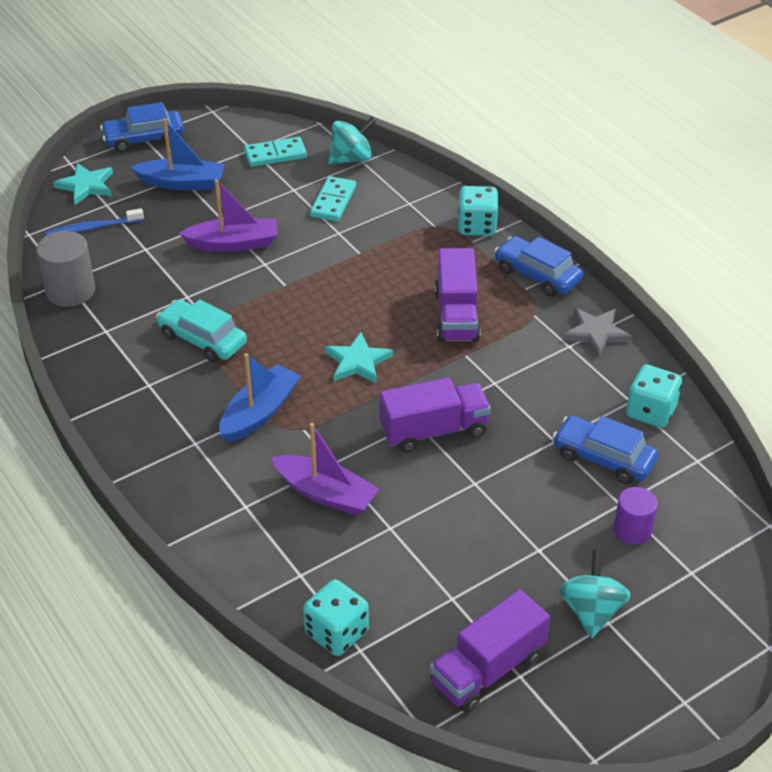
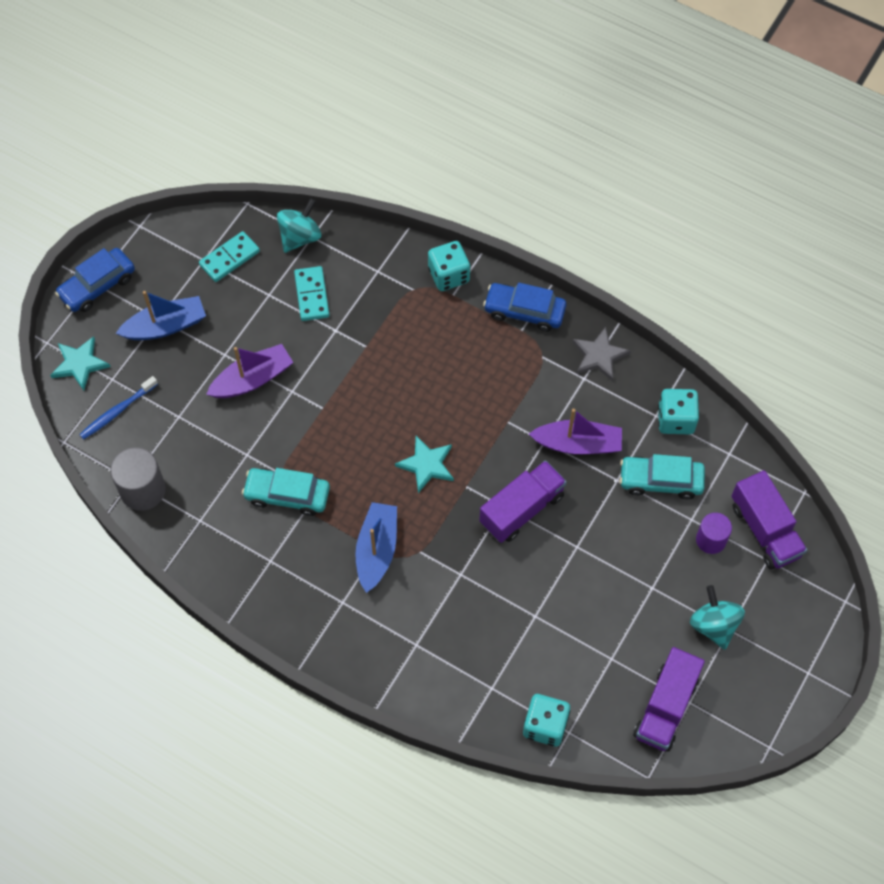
camera: 25 degrees left, 20 degrees up
(326, 494) = (471, 606): purple boat -> purple boat (578, 444)
(456, 315) = (480, 382): purple truck -> purple truck (765, 530)
(603, 458) = (660, 481): blue car -> turquoise car

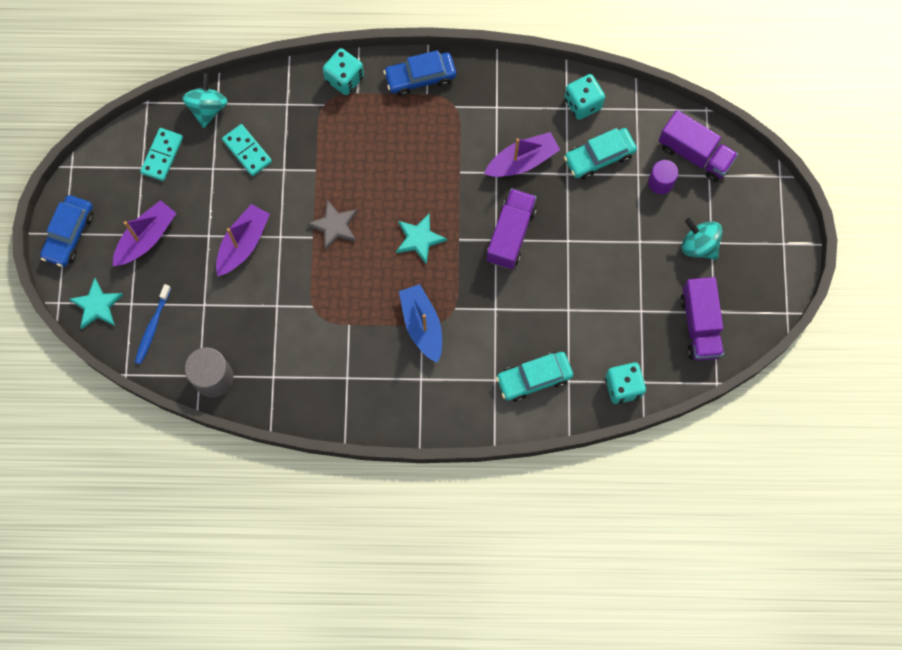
camera: 30 degrees left, 10 degrees up
(165, 326) = (146, 238): blue boat -> purple boat
(287, 495) = (328, 320): turquoise car -> turquoise car (534, 378)
(599, 356) = (497, 83): grey star -> grey star (334, 226)

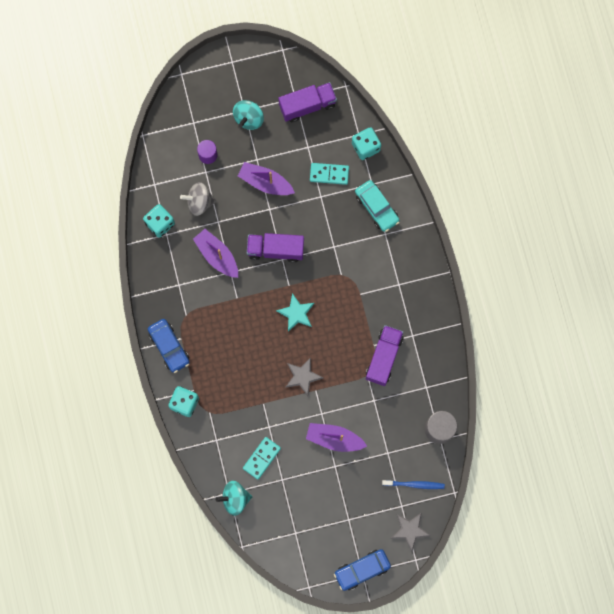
camera: 105 degrees left, 5 degrees up
(69, 234) = (362, 570): blue car -> blue car turned 150 degrees clockwise
(97, 305) = (410, 530): turquoise star -> grey star
(146, 238) = (349, 511): purple boat -> purple boat (265, 182)
(162, 155) = (282, 521): turquoise domino -> turquoise domino (329, 174)
(422, 325) = (360, 294): blue boat -> none
(599, 157) = (199, 202): turquoise car -> grey spinning top
(694, 154) = (179, 136): purple truck -> purple truck (383, 357)

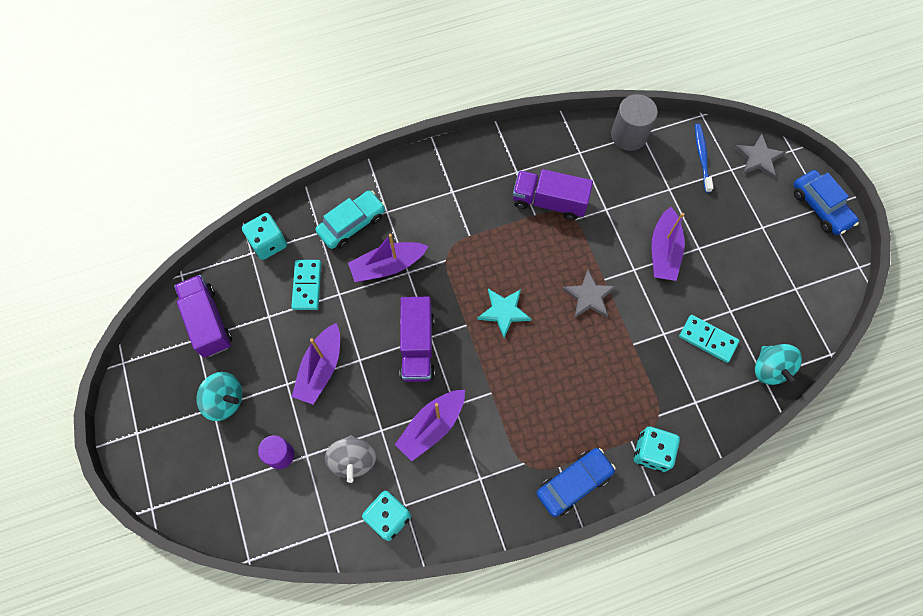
camera: 95 degrees left, 10 degrees down
(339, 232) = (387, 266): none -> purple boat

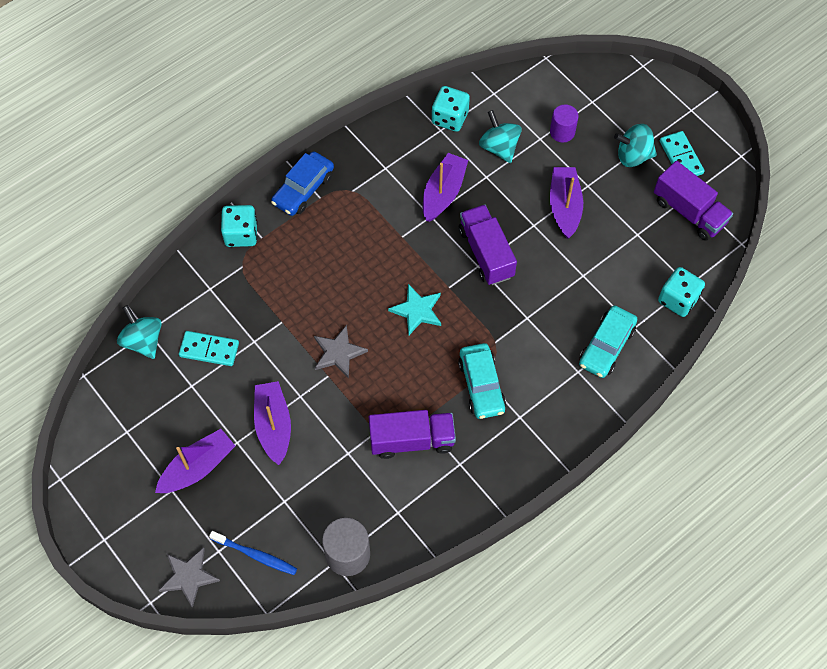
camera: 160 degrees right, 5 degrees down
(307, 285) = (617, 272): turquoise domino -> turquoise domino (681, 157)
(353, 460) = (499, 147): grey spinning top -> turquoise spinning top
(387, 266) = (549, 316): purple boat -> purple boat (197, 467)
(473, 227) = (481, 385): none -> turquoise car
(702, 157) = (255, 555): blue toothbrush -> blue toothbrush turned 45 degrees counterclockwise
(820, 207) = (109, 537): blue car -> none

